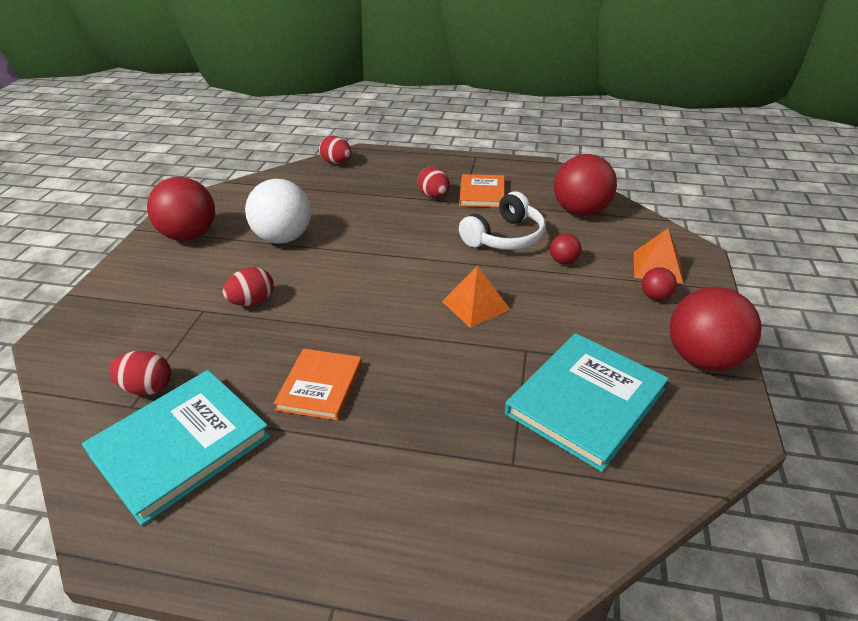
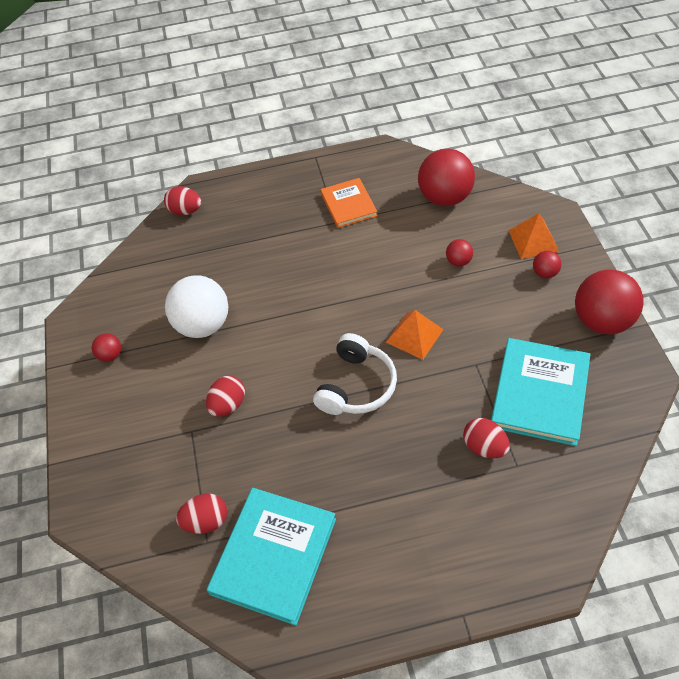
camera: 20 degrees left, 15 degrees up
(189, 235) = (110, 355): red ball -> red ball, size x0.46
(320, 386) = (342, 461): orange book -> none
(434, 196) = (307, 223): red egg -> red egg (484, 447)
(505, 237) = (397, 251): white headphones -> white headphones (356, 386)

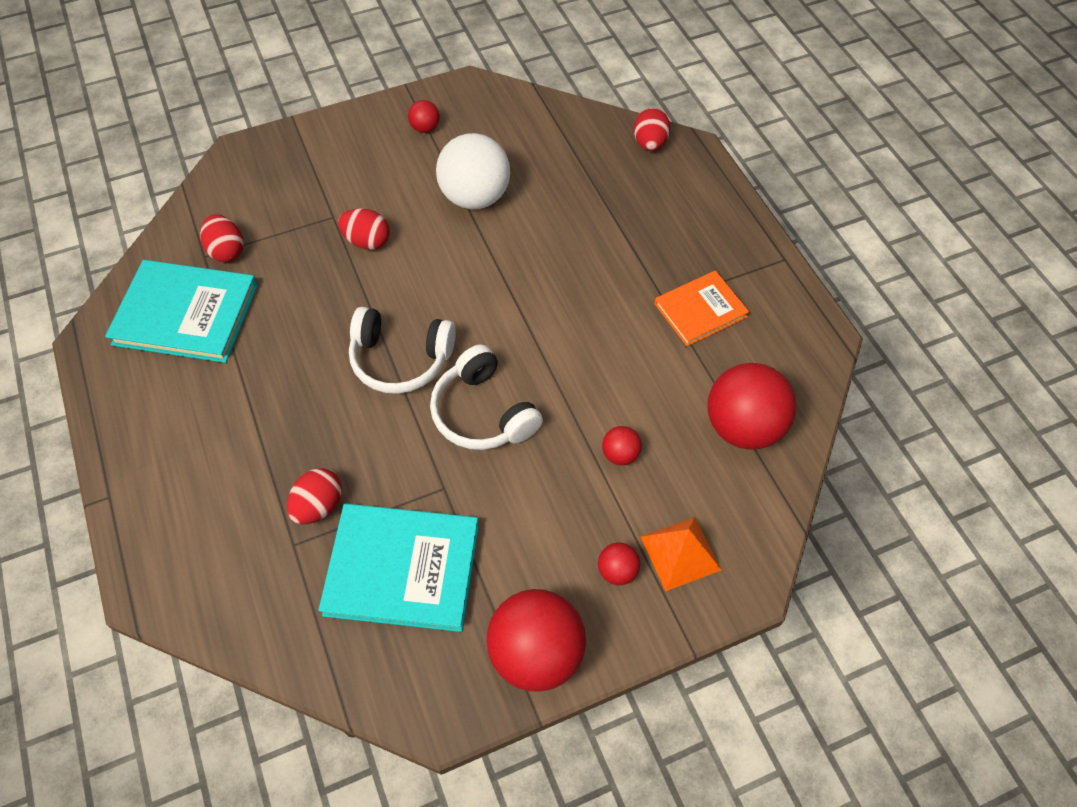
camera: 75 degrees right, 5 degrees up
(414, 335) = (483, 412): orange pyramid -> white headphones

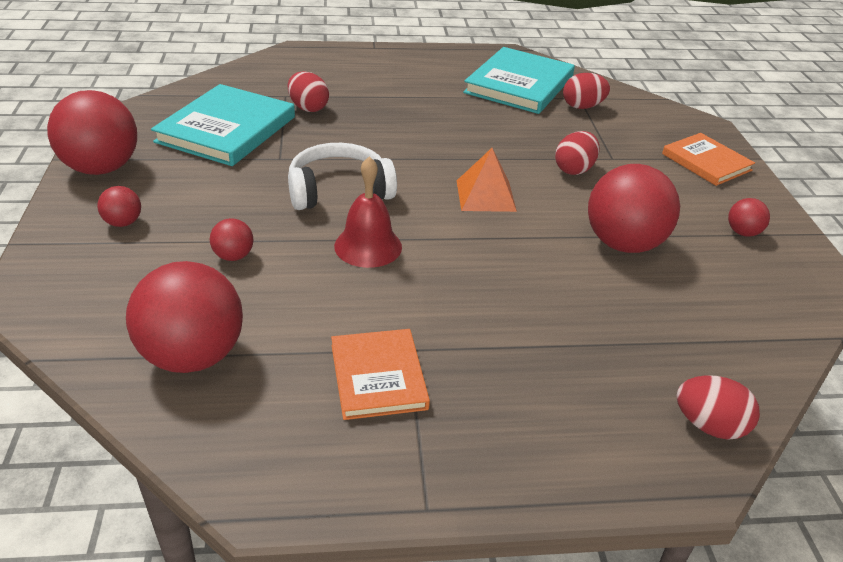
camera: 105 degrees right, 20 degrees down
(315, 151) = (706, 162): none -> orange book
(400, 359) = (424, 162): white headphones -> none
(475, 197) = (623, 244): white ball -> red ball
(559, 362) = (368, 246): none -> red bell
(680, 553) = (101, 263): orange pyramid -> orange pyramid (485, 195)

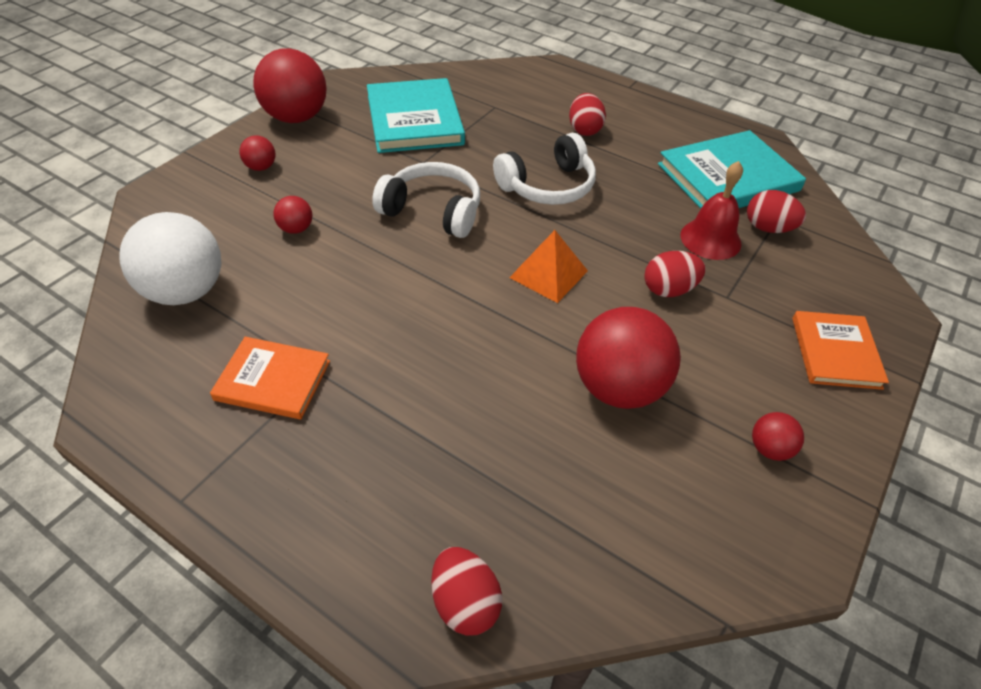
camera: 40 degrees right, 10 degrees up
(193, 356) = (186, 291): red ball -> white ball
(226, 129) = (414, 120): turquoise book -> turquoise book turned 75 degrees counterclockwise
(308, 108) = (499, 125): red egg -> red egg (584, 130)
(368, 246) = (396, 270): red bell -> red bell (710, 239)
(378, 376) = (273, 380): orange book -> orange book turned 75 degrees clockwise
(405, 137) = (547, 186): none -> white headphones

